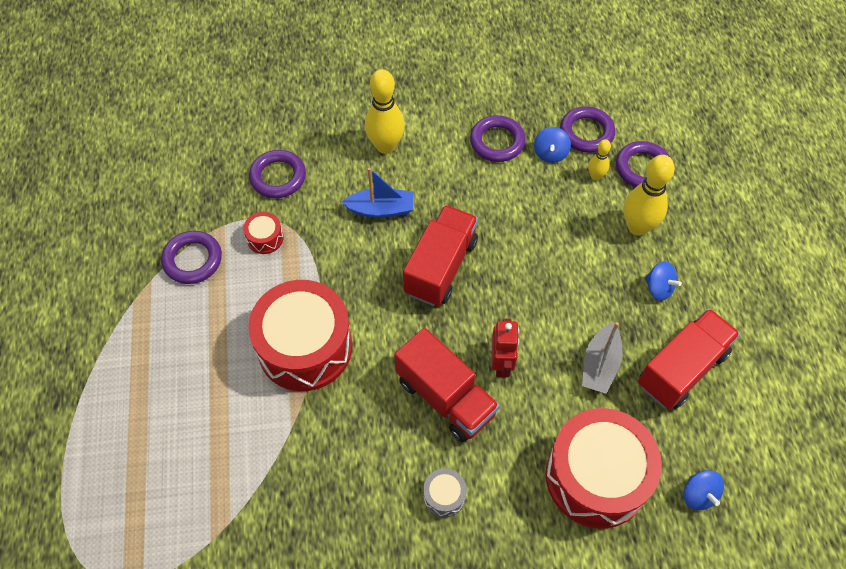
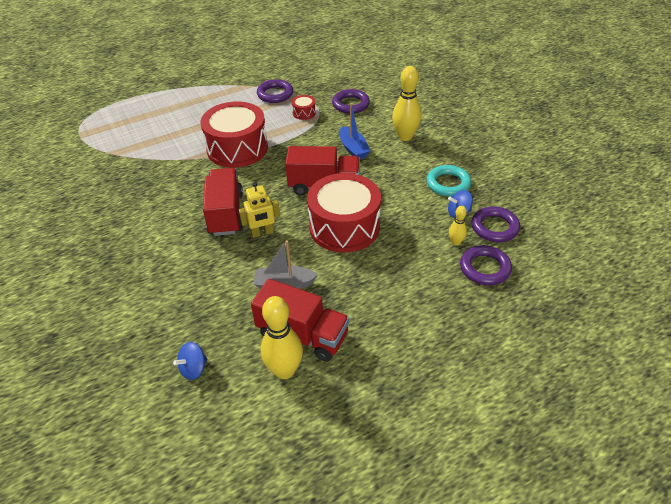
camera: 70 degrees right, 15 degrees down
(444, 496) = (155, 232): grey drum -> none
(445, 397) = (226, 214): red truck -> red truck turned 150 degrees clockwise
(497, 142) = (448, 184): purple ring -> turquoise ring
(501, 363) = (262, 233): red robot -> yellow robot
(596, 477) = (191, 303): red drum -> red drum (344, 227)
(637, 227) = (423, 278): yellow bowling pin -> yellow bowling pin (284, 370)
(658, 288) = (371, 304): blue spinning top -> none

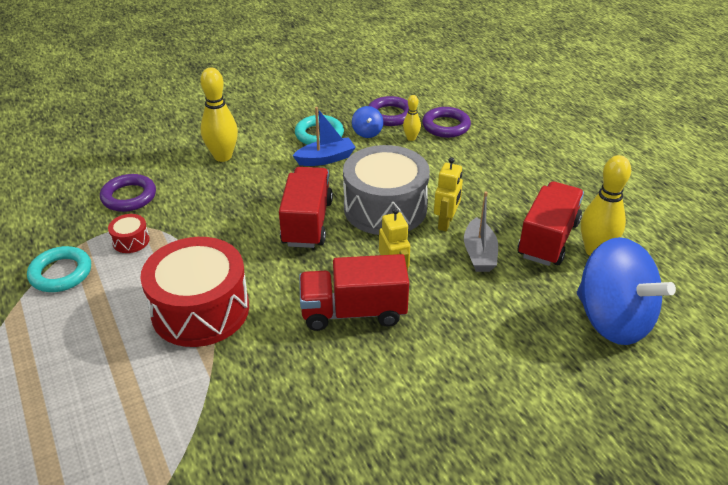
camera: 90 degrees left, 5 degrees down
(193, 369) = (612, 320): blue spinning top -> blue spinning top, size x2.45
(275, 94) = (61, 273): purple ring -> turquoise ring
(325, 264) = (446, 223): none -> yellow robot
(344, 227) = (385, 208): red drum -> grey drum
(353, 149) = (235, 197): blue boat -> blue boat (325, 159)

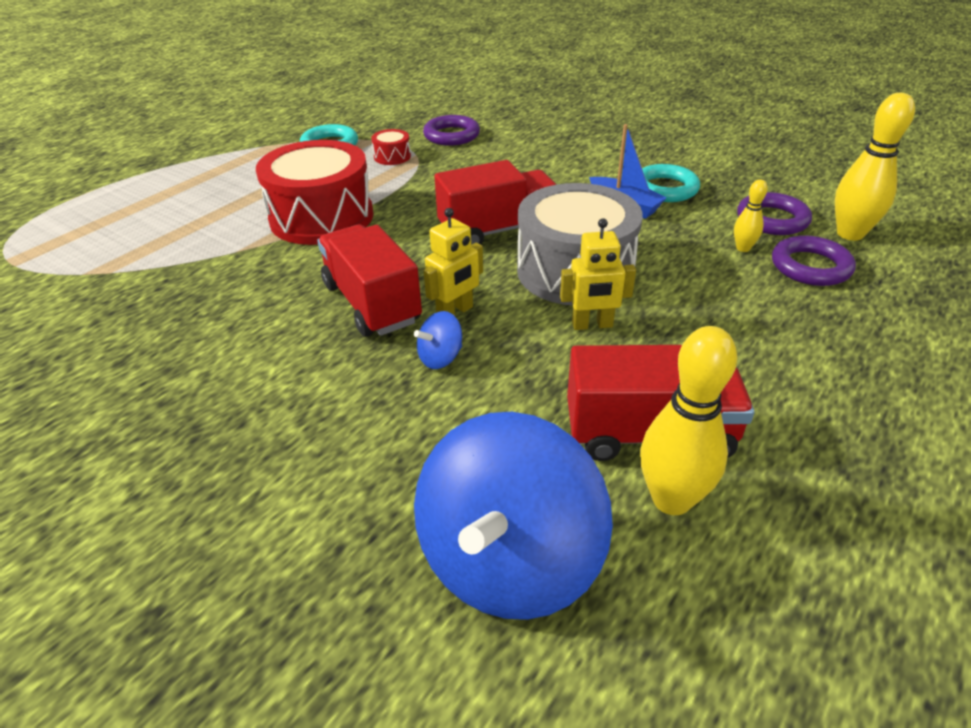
camera: 65 degrees right, 0 degrees up
(223, 156) = (559, 153): yellow bowling pin -> yellow bowling pin (850, 234)
(367, 132) = (711, 215): blue spinning top -> blue spinning top (440, 358)
(479, 254) = (553, 371): grey boat -> none

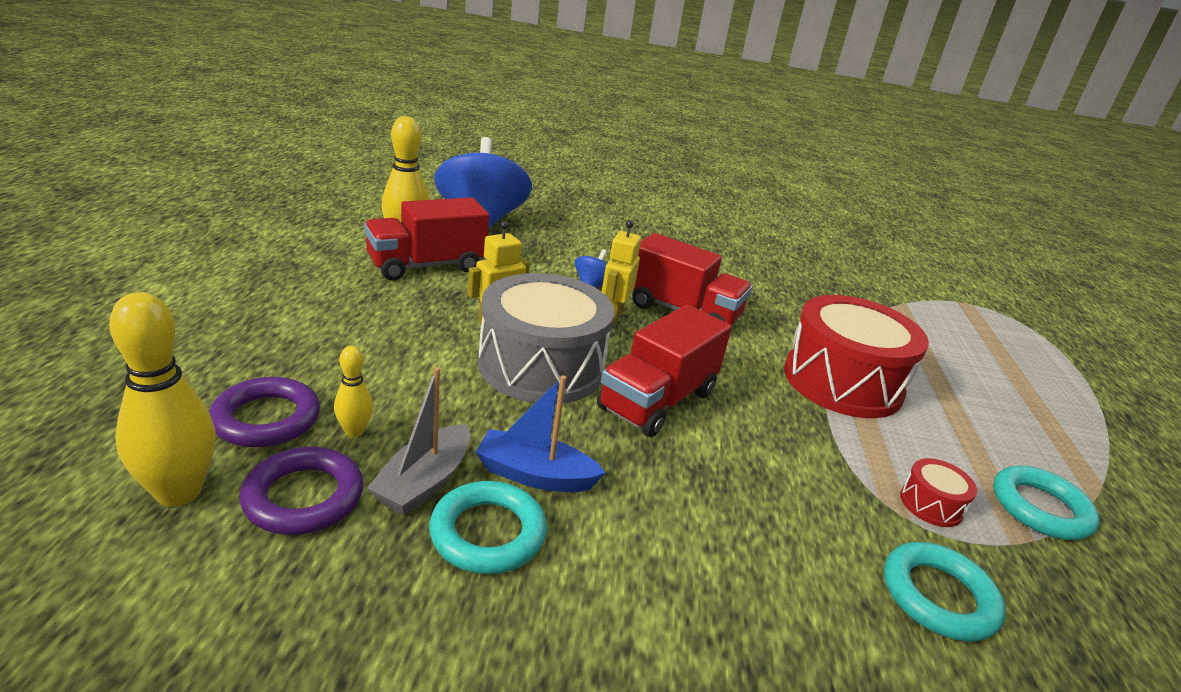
camera: 145 degrees right, 10 degrees down
(451, 135) = (938, 596): purple ring -> turquoise ring
(697, 214) = (424, 482): none -> grey boat

